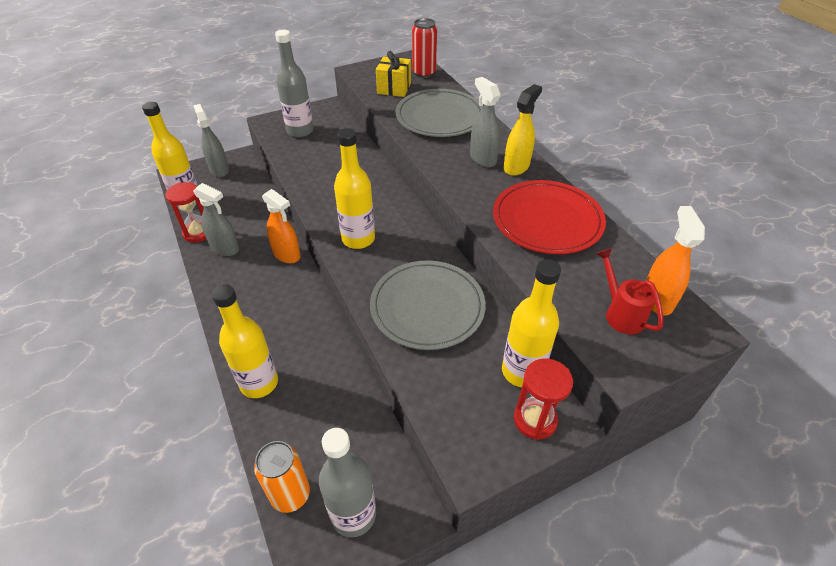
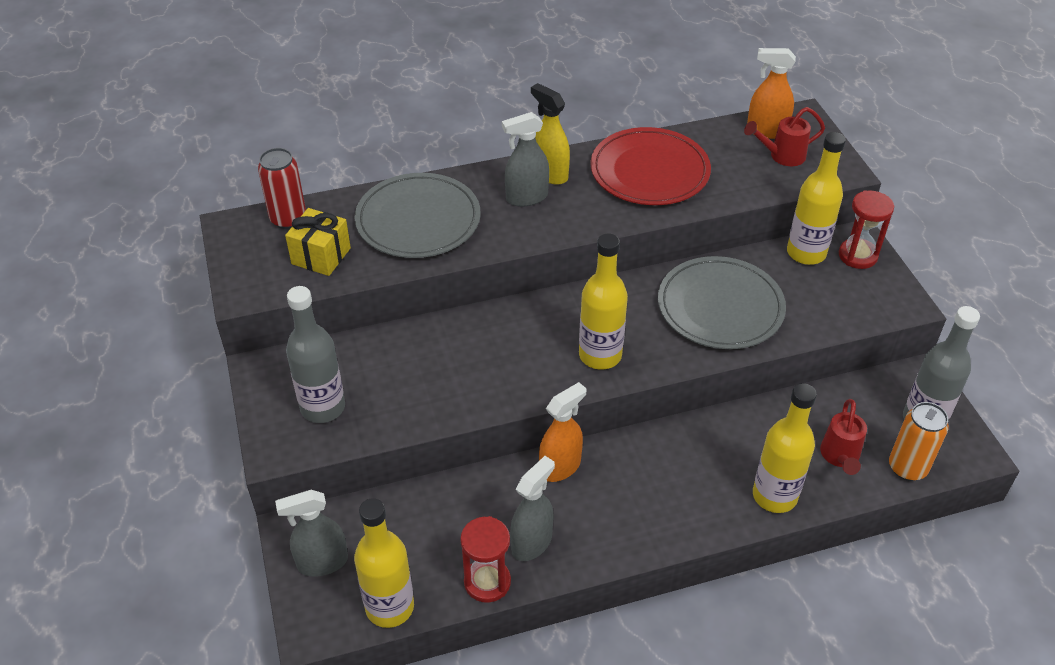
camera: 80 degrees left, 0 degrees up
(301, 433) = (840, 457): none -> red watering can

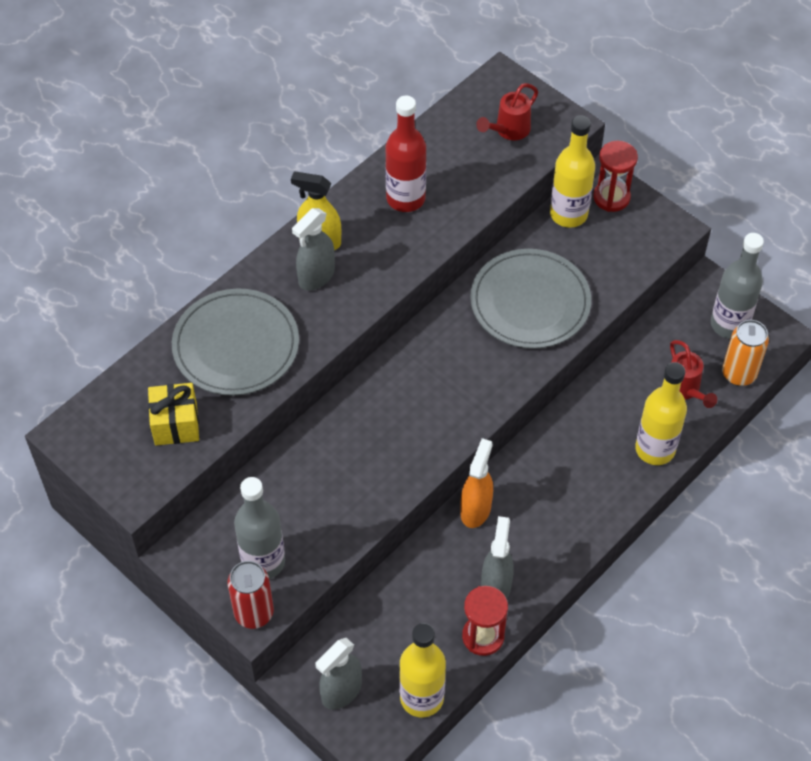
camera: 30 degrees left, 10 degrees up
(288, 219) = (115, 401): red can -> red can (254, 613)
(600, 355) = (461, 397): yellow bottle -> none
(649, 171) = (405, 198): red plate -> red bottle
(766, 131) = (479, 108): orange spray bottle -> none

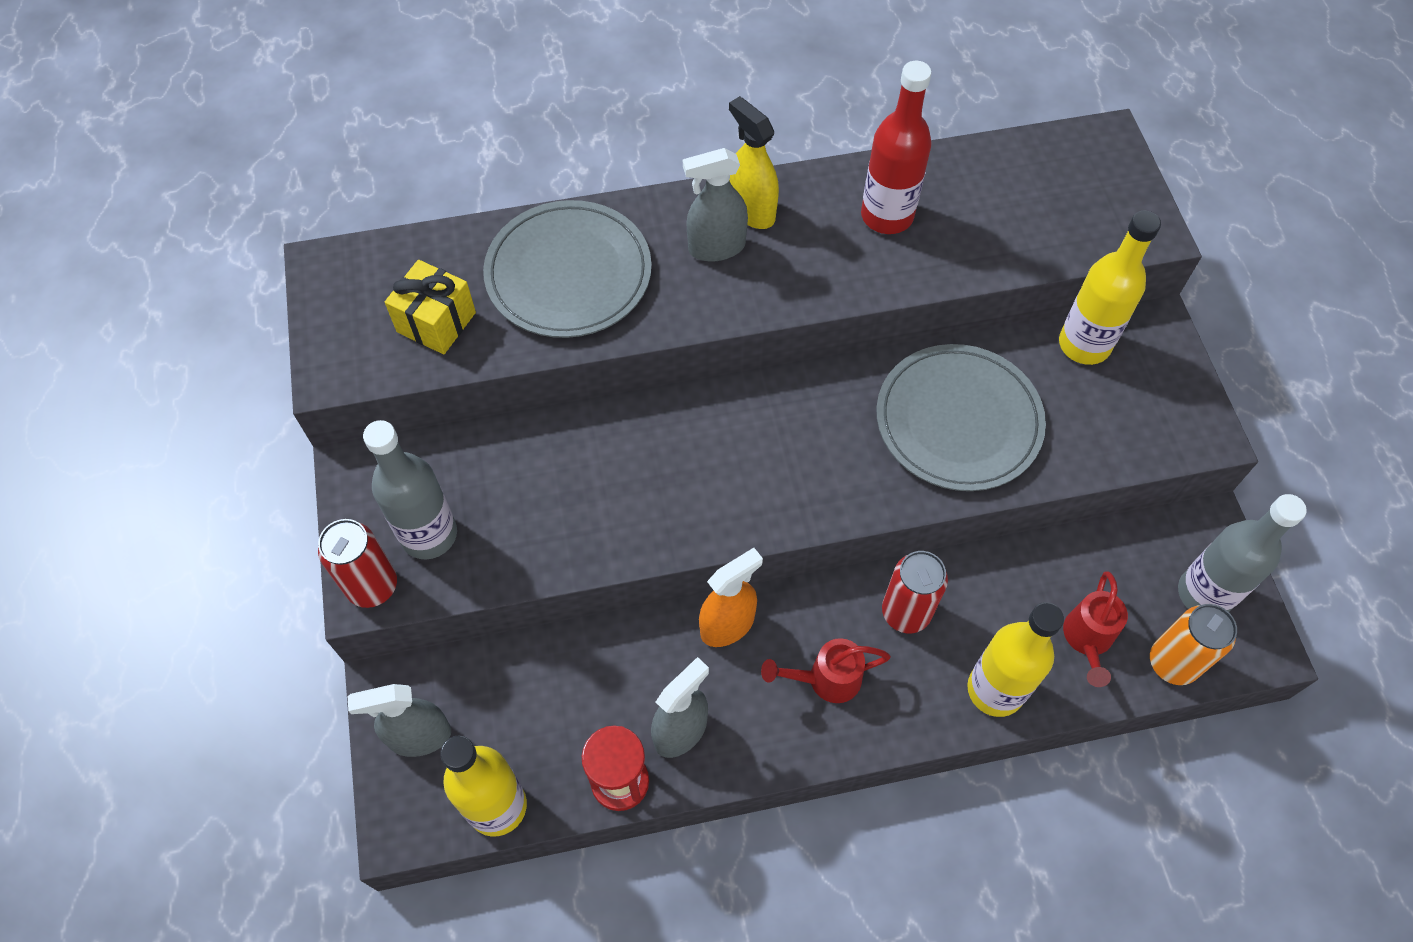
camera: 35 degrees right, 5 degrees up
(508, 131) = (1070, 203): red watering can -> red watering can (825, 679)
(573, 437) = (906, 612): none -> red can
(611, 197) = (1153, 354): red hourglass -> none

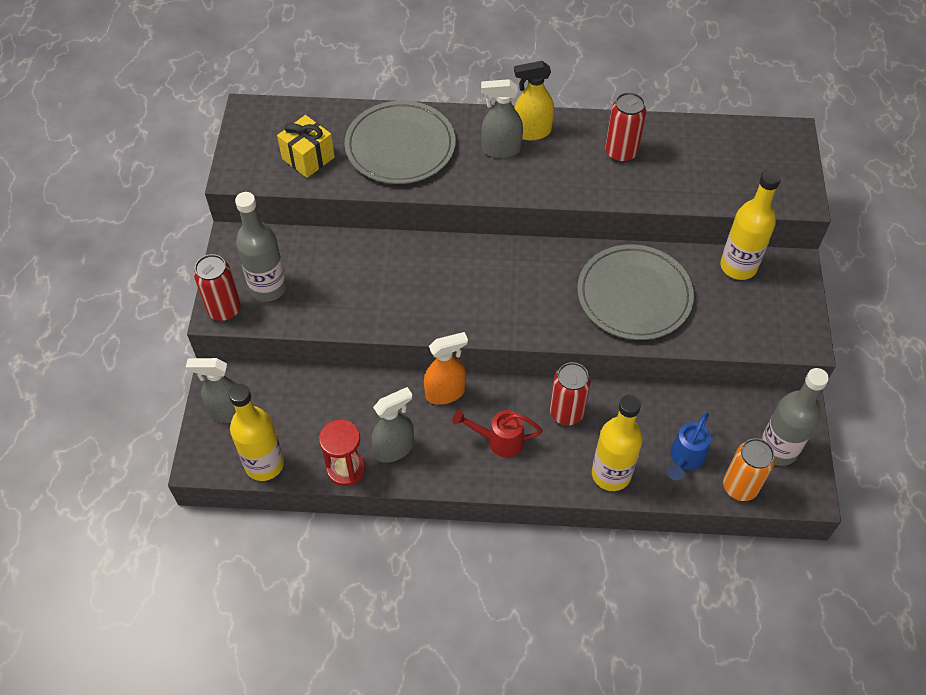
camera: 15 degrees right, 5 degrees down
(751, 211) = (531, 132): yellow spray bottle -> yellow spray bottle turned 75 degrees counterclockwise
(887, 216) = (621, 153): red bottle -> red can
(1087, 640) = (685, 459): red watering can -> blue watering can

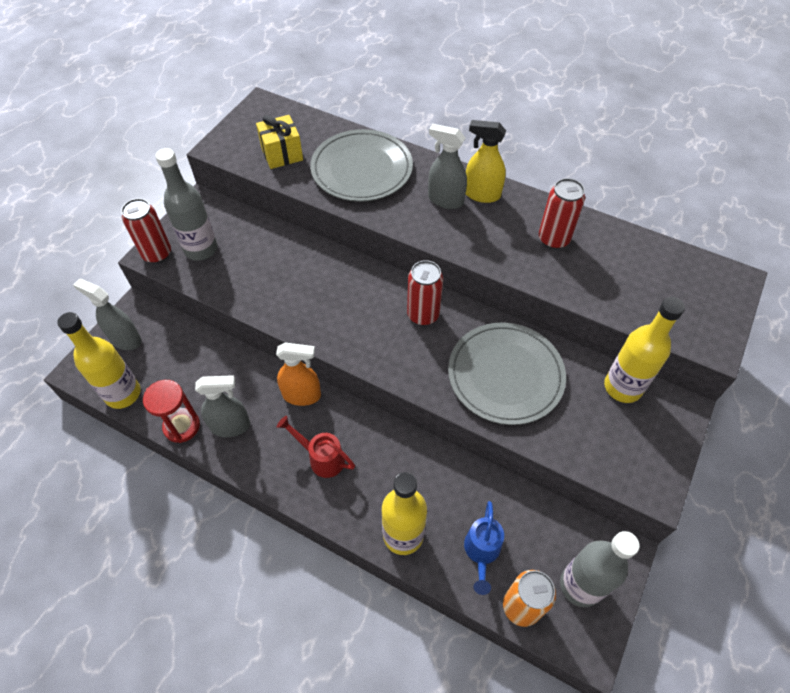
camera: 25 degrees right, 0 degrees up
(566, 413) = (395, 458): red can -> red can (423, 315)
(685, 459) = (481, 552): blue watering can -> blue watering can turned 45 degrees counterclockwise

